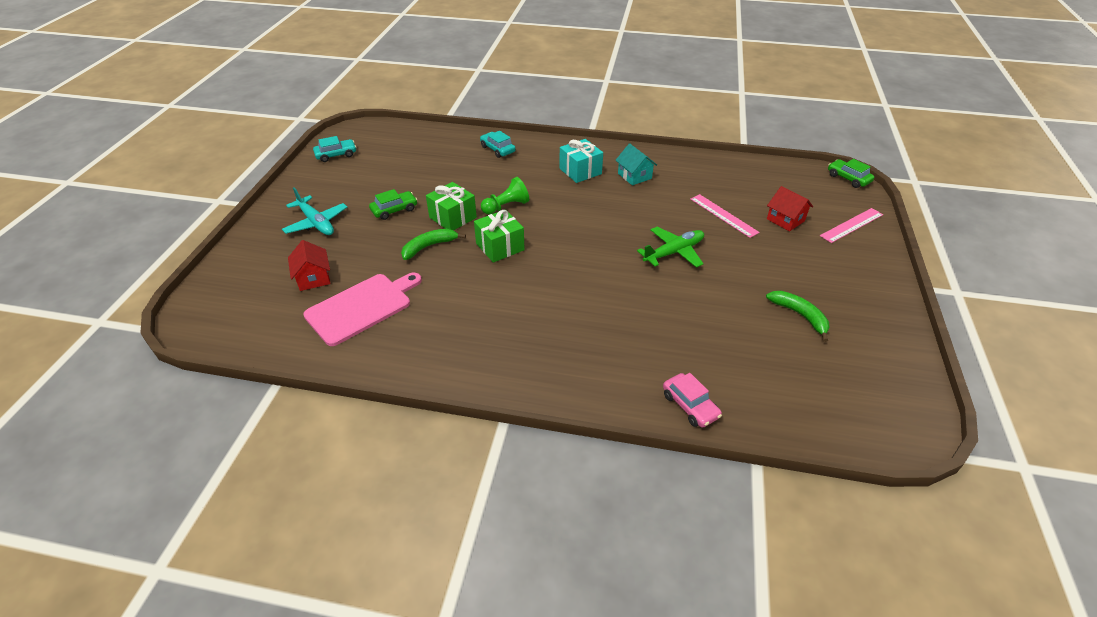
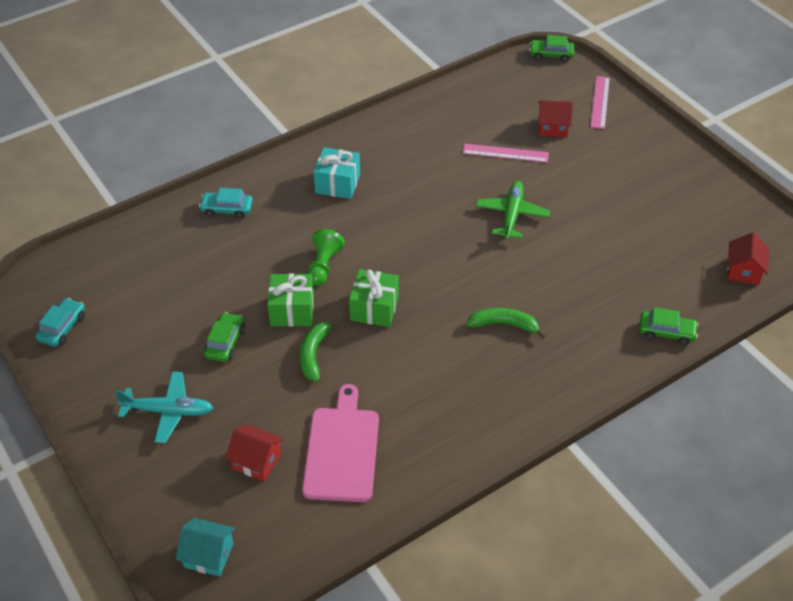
camera: 45 degrees left, 5 degrees up
(634, 176) = (390, 158): turquoise house -> turquoise house (209, 555)
(690, 405) = (666, 332): pink car -> green car
(800, 316) = (651, 209): green banana -> green banana (504, 324)
(830, 413) = (743, 271): none -> red house

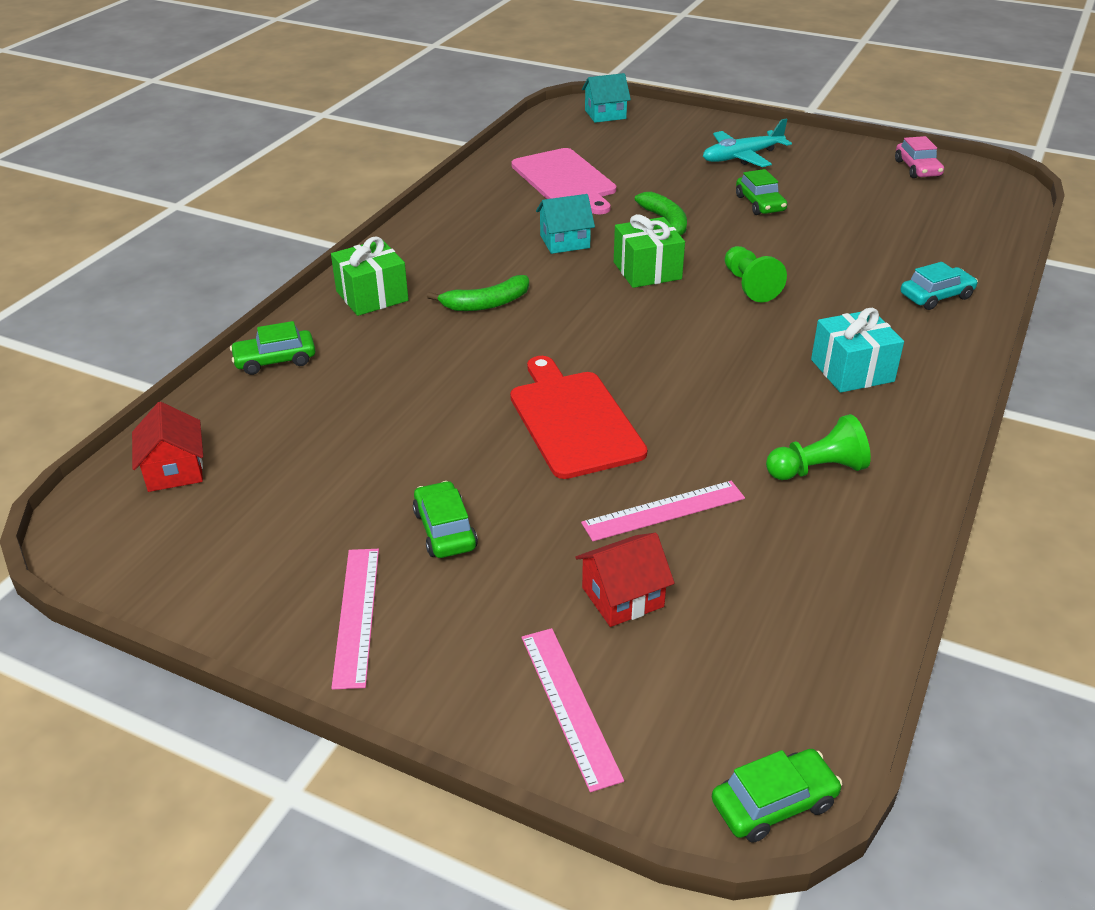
camera: 150 degrees right, 10 degrees down
(62, 327) = (917, 168): turquoise car -> pink car
(257, 461) = (630, 156): red house -> none
(292, 310) = (730, 242): green gift -> green gift (372, 296)
(405, 366) = (564, 241): none -> turquoise house
(417, 143) = (817, 469): none -> green pawn
(511, 215) = (573, 420): green plane -> red cutting board
(613, 183) = (445, 530): none -> green car
(669, 162) = (356, 615): none -> pink ruler

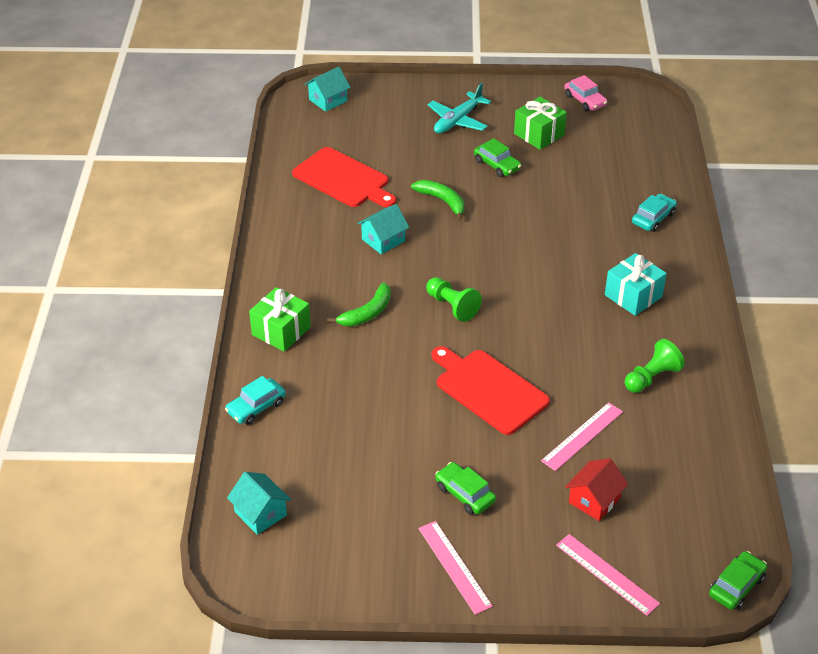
camera: 25 degrees left, 5 degrees up
(174, 470) = (260, 513): red house -> turquoise house
(275, 360) = (256, 407): green car -> turquoise car
(565, 180) = (343, 179): pink cutting board -> red cutting board
(647, 270) = (457, 250): green gift -> green gift (539, 134)
(749, 285) = (532, 244): green pawn -> green pawn (452, 306)

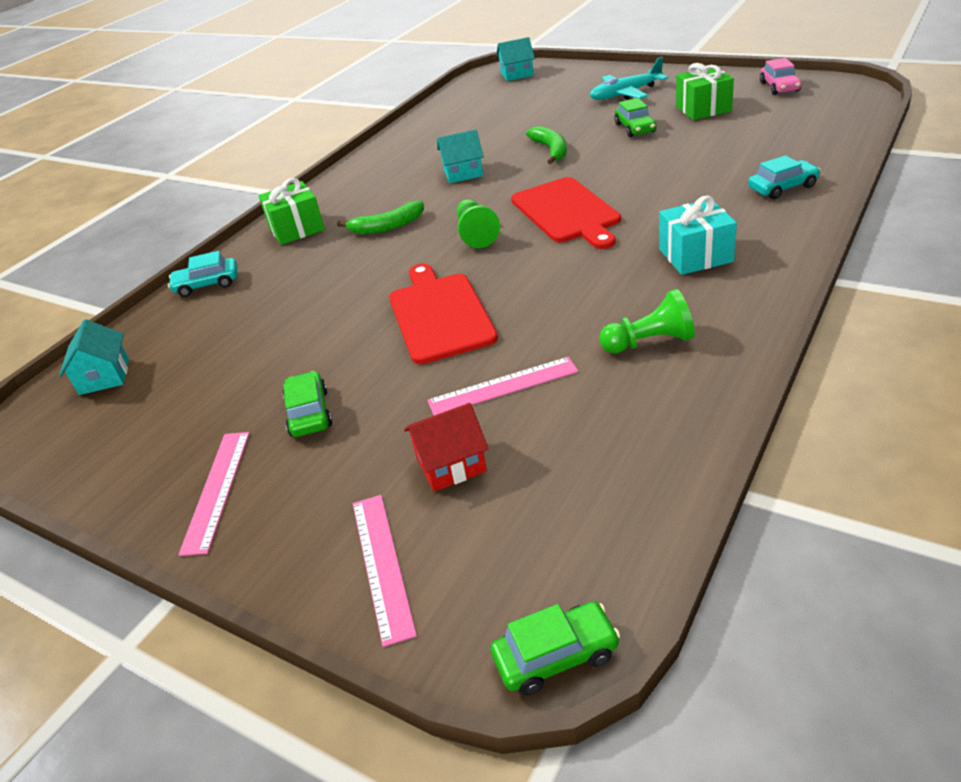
camera: 35 degrees right, 5 degrees down
(343, 179) = (473, 126): red cutting board -> red cutting board (567, 212)

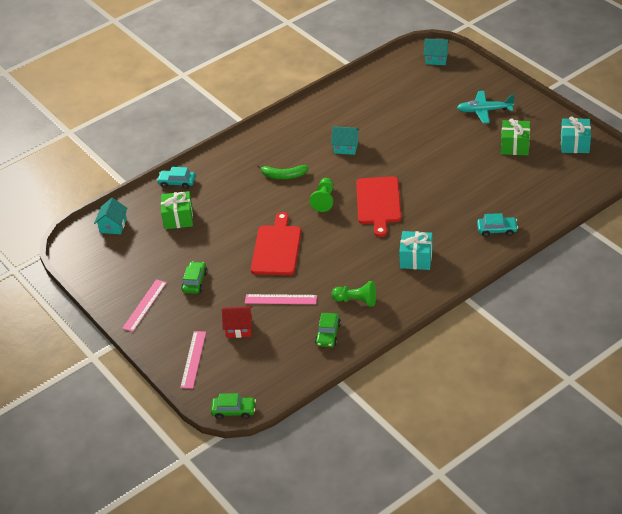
camera: 20 degrees right, 5 degrees up
(296, 228) = (236, 157): green gift -> green gift (178, 218)
(551, 150) = (405, 147): green banana -> none
(635, 128) = (464, 147): green car -> green car (328, 334)
(779, 87) = (574, 144): pink car -> turquoise gift

